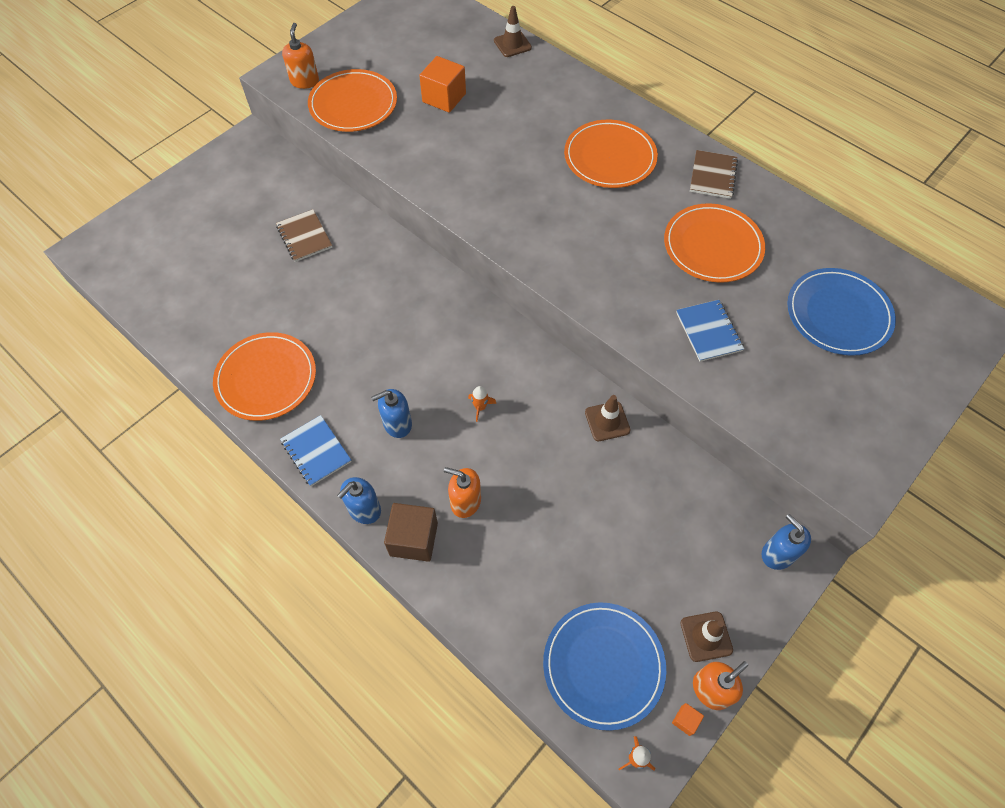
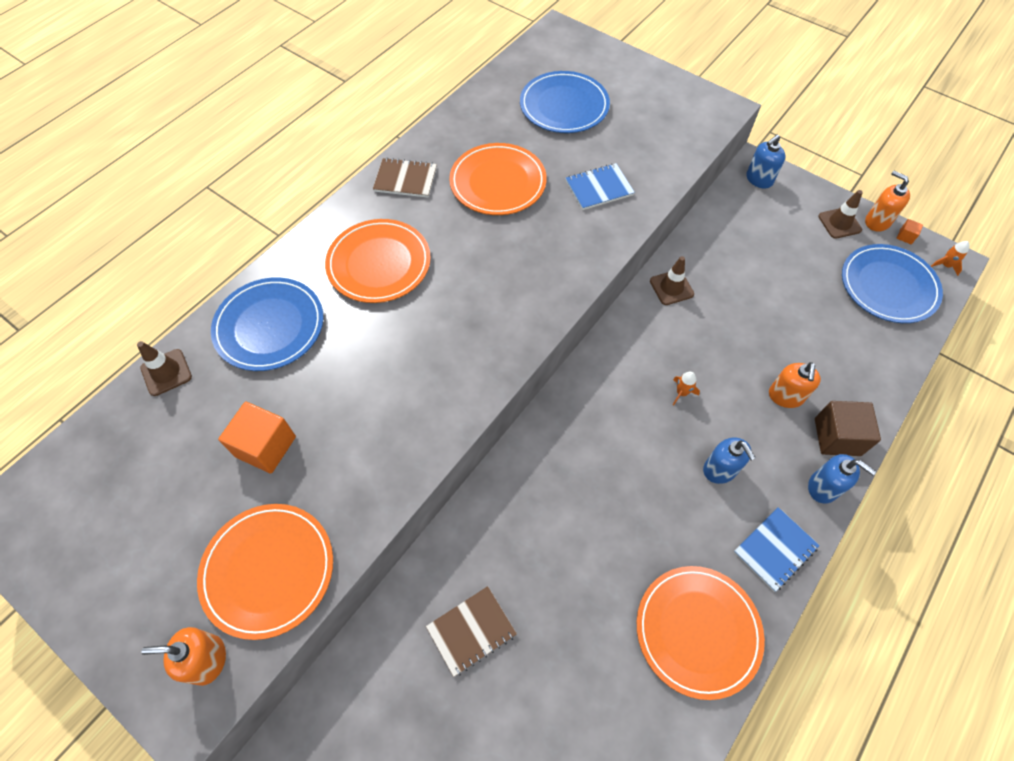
camera: 95 degrees left, 0 degrees up
(548, 94) = (269, 326): none -> blue plate

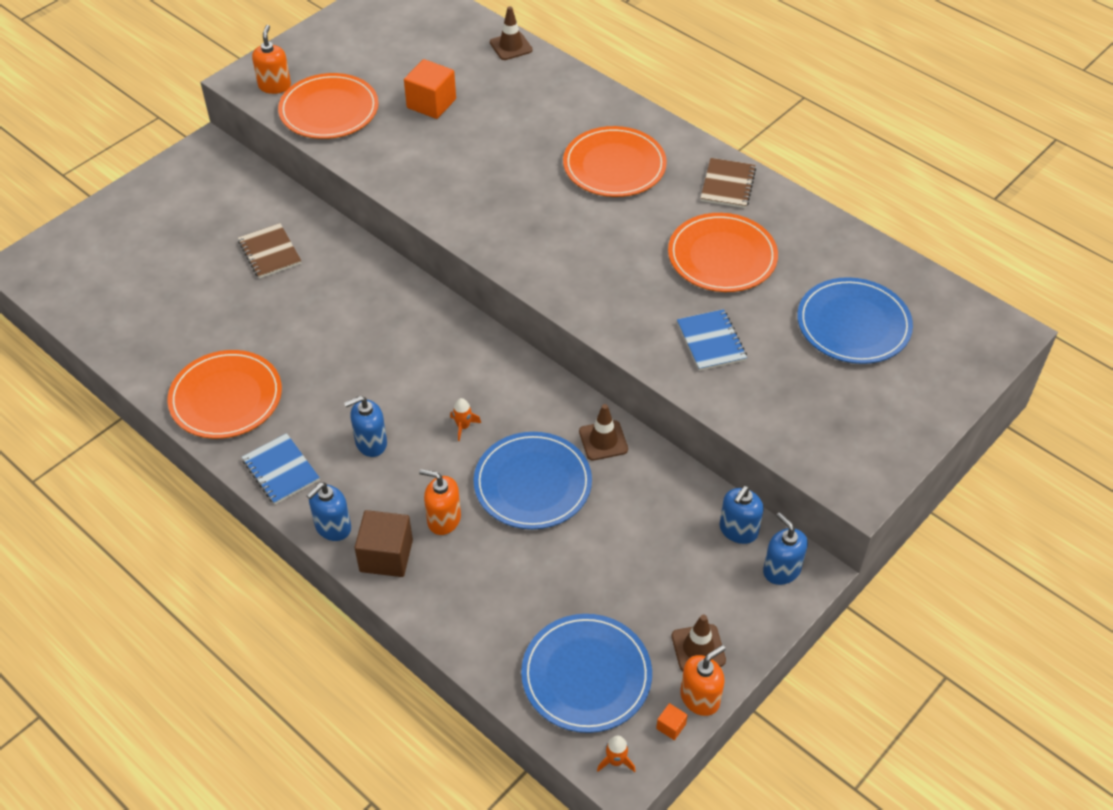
camera: 95 degrees right, 10 degrees down
(269, 326) = (549, 99): blue plate -> blue plate (532, 483)
(733, 202) = (738, 530): none -> blue soap dispenser

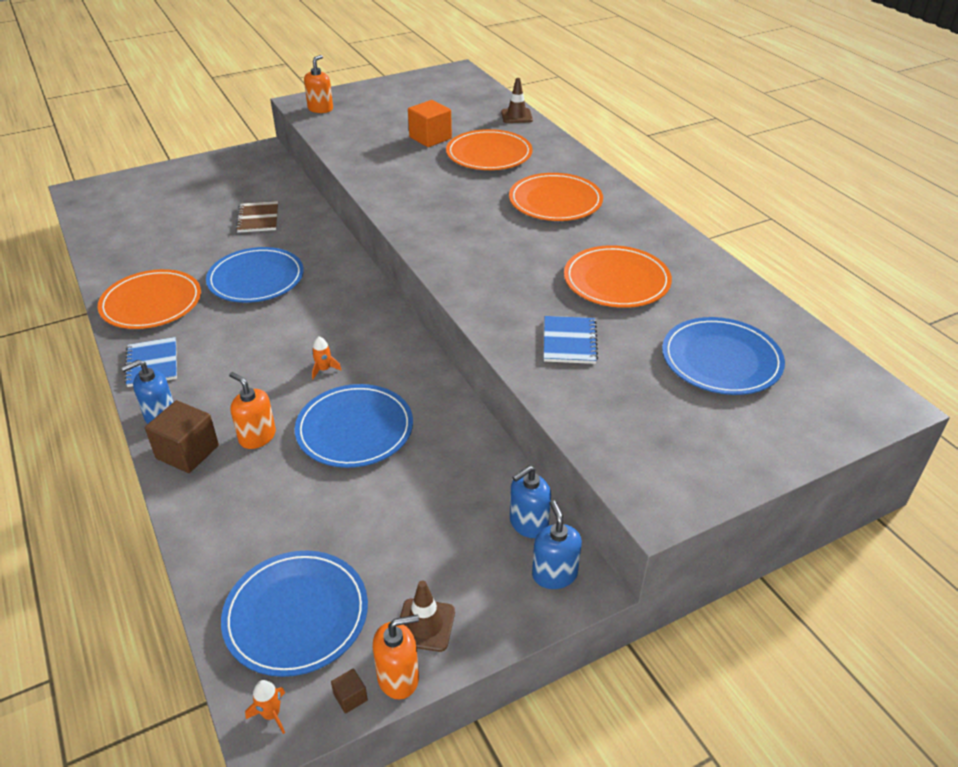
camera: 20 degrees right, 10 degrees down
(321, 335) = (256, 279): none -> blue plate
(329, 110) = (349, 128): orange plate -> orange plate (489, 154)
(371, 443) = (239, 362): blue soap dispenser -> none
(603, 440) = (440, 411): brown traffic cone -> none
(671, 726) = (350, 697): orange cube -> brown cube
(727, 185) = (650, 232): brown notebook -> none

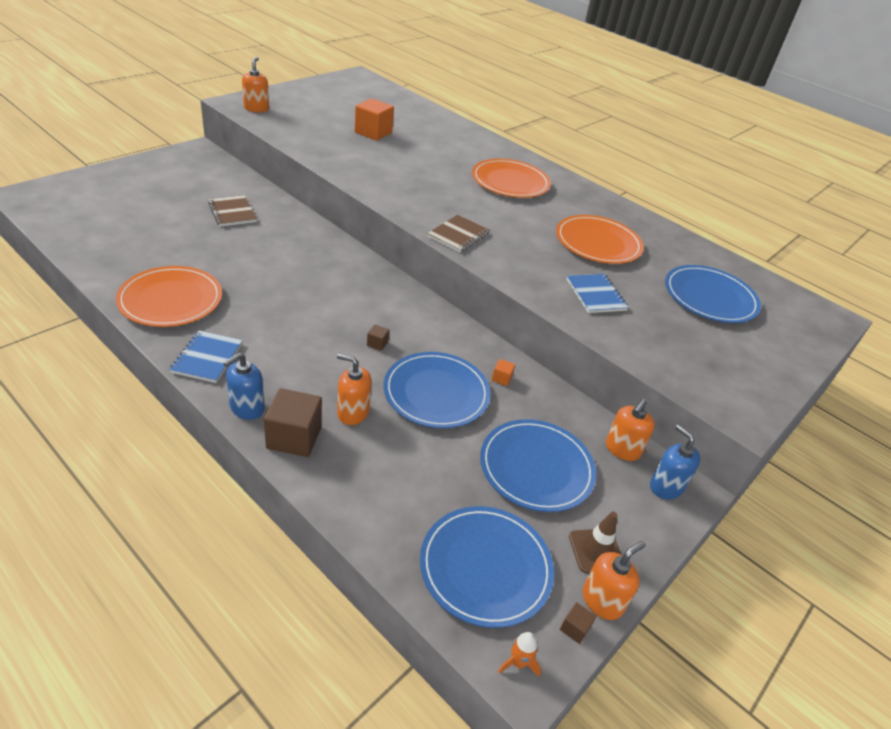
camera: 25 degrees left, 0 degrees up
(152, 363) = (207, 358): blue notebook -> blue notebook turned 45 degrees clockwise
(256, 279) = (264, 268): blue plate -> blue plate (536, 467)
(324, 369) = (377, 343): orange rocket -> brown cube
(436, 424) = (501, 378): none -> orange cube
(450, 259) = (458, 235): none -> brown notebook
(489, 154) = (432, 145): orange plate -> none
(516, 116) = (433, 113): brown traffic cone -> none
(528, 523) = (622, 449): blue soap dispenser -> orange soap dispenser

